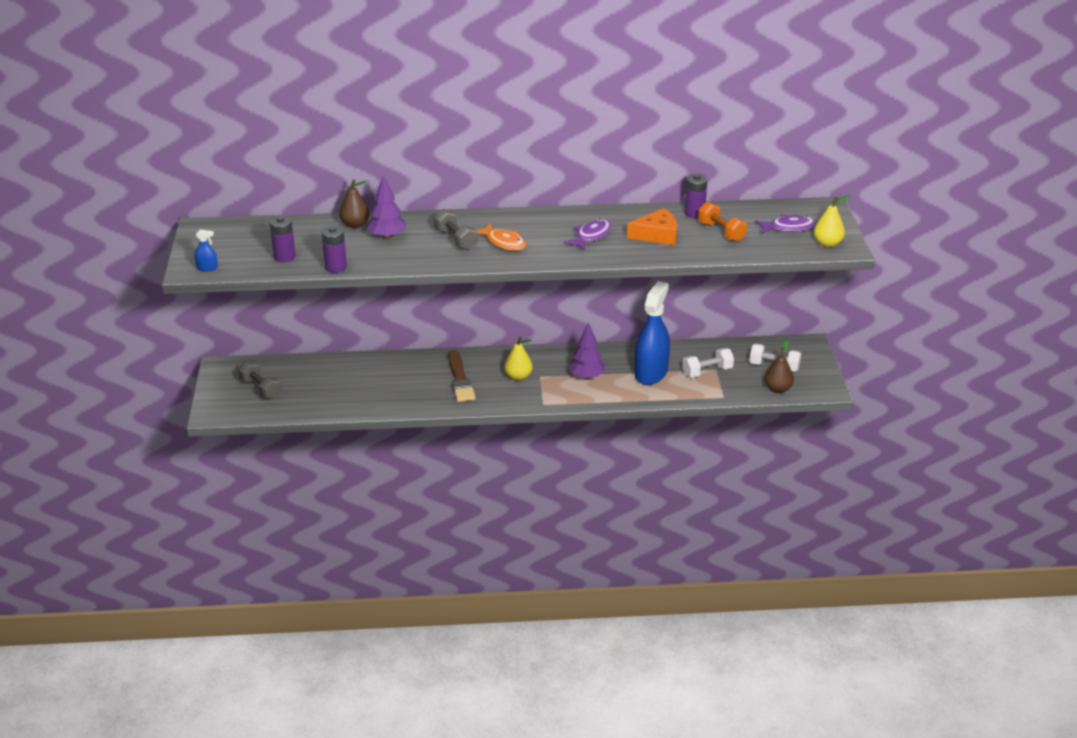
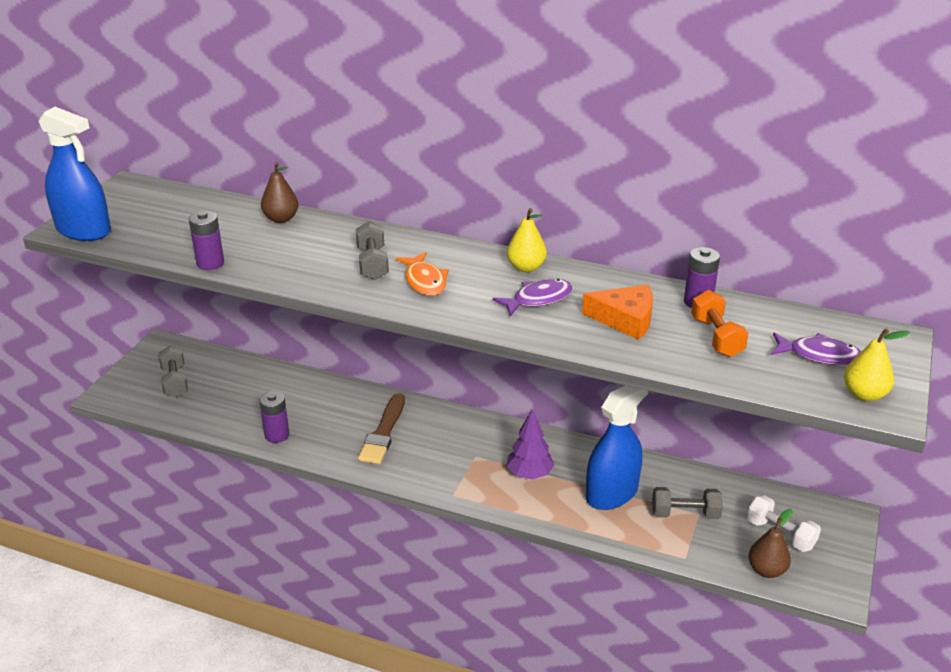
camera: 25 degrees right, 0 degrees up
(207, 268) = (83, 230): blue spray bottle -> blue spray bottle, size x2.49
(284, 257) = (171, 237): purple battery -> purple battery (277, 435)
(387, 237) = (301, 241): purple tree -> none
(518, 377) = (450, 449): yellow pear -> yellow pear (526, 267)
(707, 372) = (685, 514): white dumbbell -> grey dumbbell

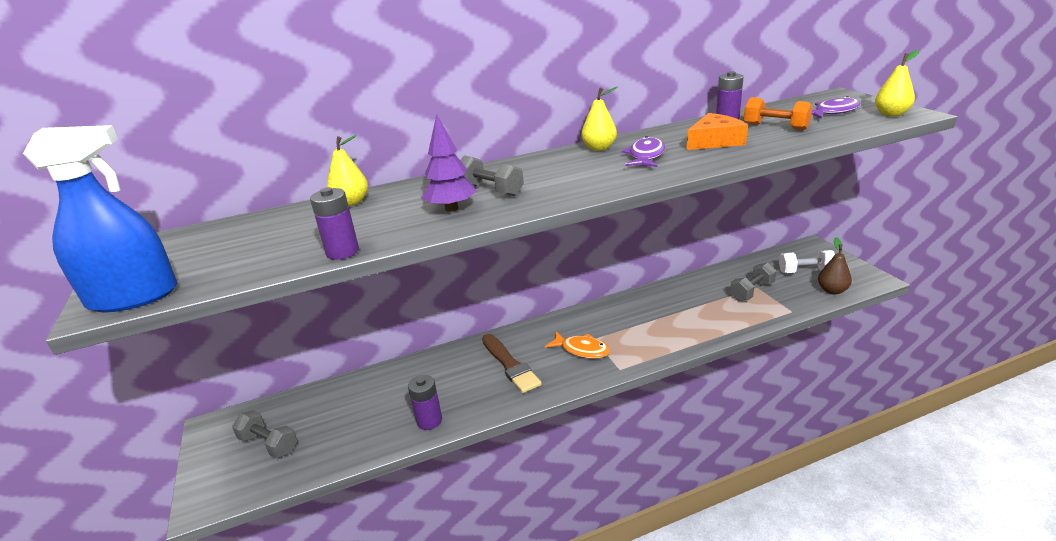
camera: 40 degrees left, 5 degrees down
(281, 219) = (351, 202): brown pear -> yellow pear
(424, 281) = (552, 181): orange fish -> orange fish (582, 350)
(529, 474) = (642, 327): purple tree -> purple tree (451, 208)
(611, 493) = (701, 306): blue spray bottle -> none

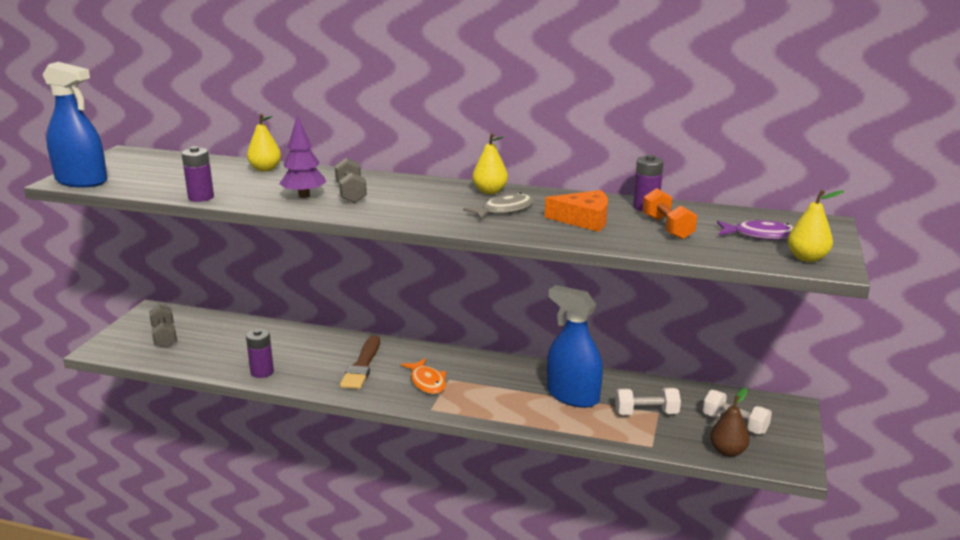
camera: 35 degrees right, 5 degrees down
(645, 156) = (504, 210): purple fish -> grey fish
(693, 304) = (573, 396): none -> blue spray bottle
(752, 291) = (646, 413): grey dumbbell -> white dumbbell

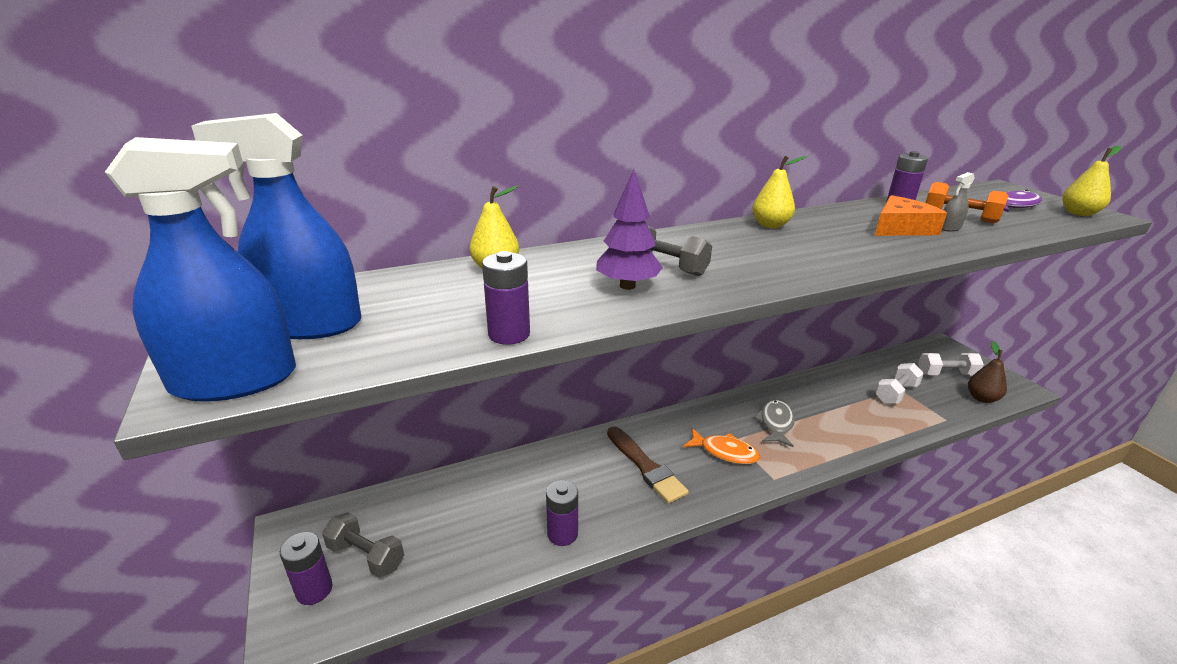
camera: 40 degrees left, 5 degrees up
(128, 339) = (314, 590): none -> purple battery
(504, 210) = (831, 239): grey fish -> grey fish (776, 423)
(573, 396) = (835, 404): blue spray bottle -> blue spray bottle (311, 324)
(626, 230) = (949, 228): none -> grey spray bottle

